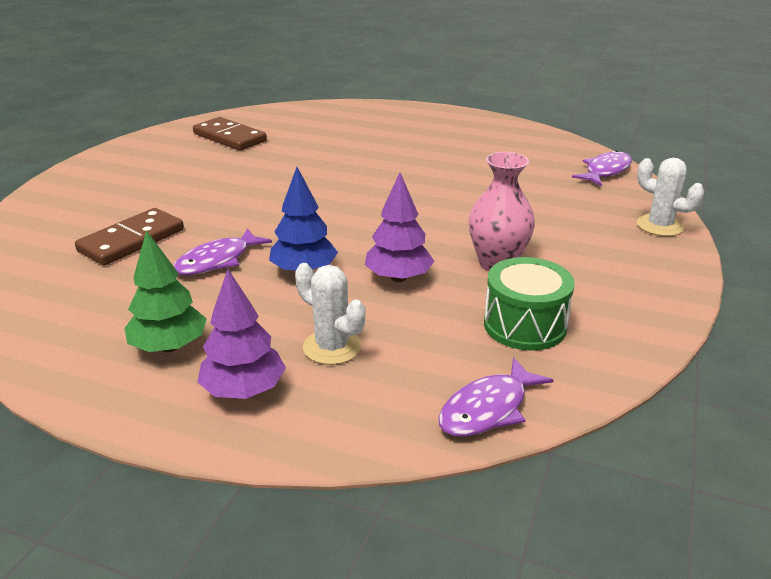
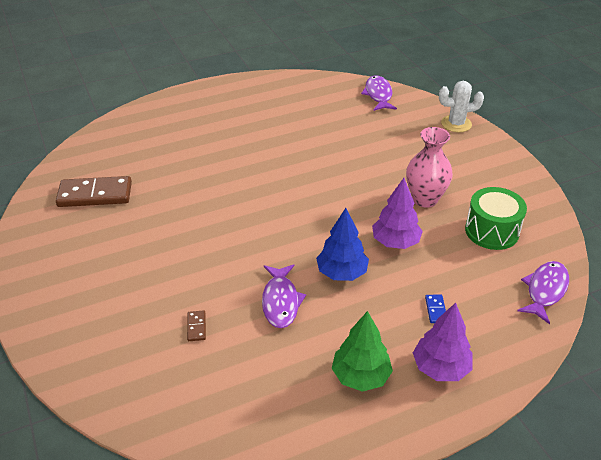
camera: 45 degrees left, 10 degrees up
(132, 240) = (196, 327): brown domino -> brown domino, size x0.42
(332, 347) = (436, 310): white cactus -> blue domino
(488, 409) = (545, 290): purple fish -> purple fish turned 150 degrees counterclockwise

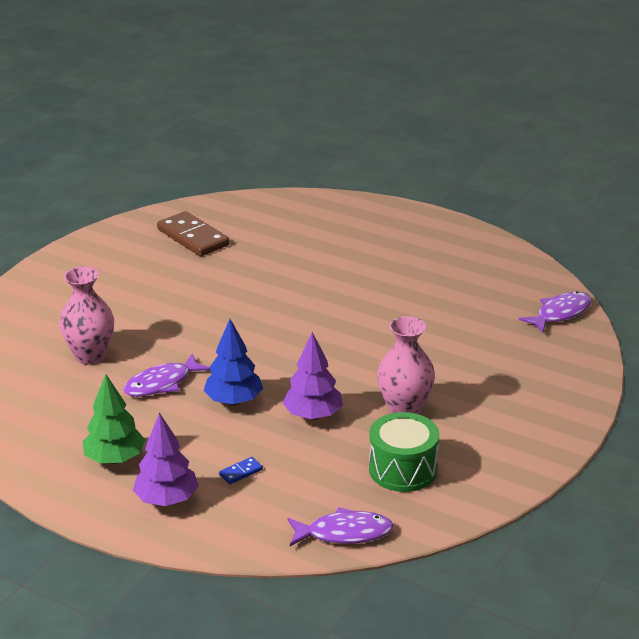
camera: 55 degrees right, 10 degrees down
(196, 327) = (90, 356): brown domino -> pink vase
(456, 124) = (576, 383): white cactus -> none

